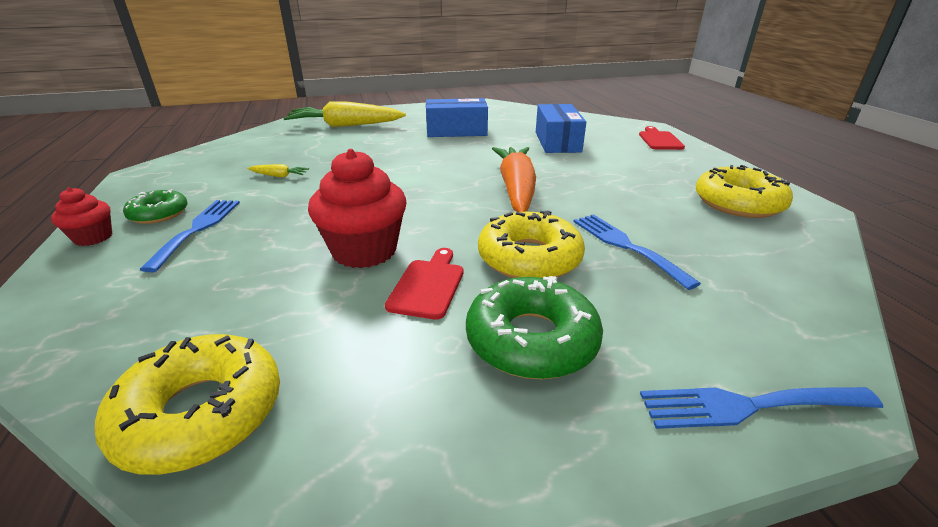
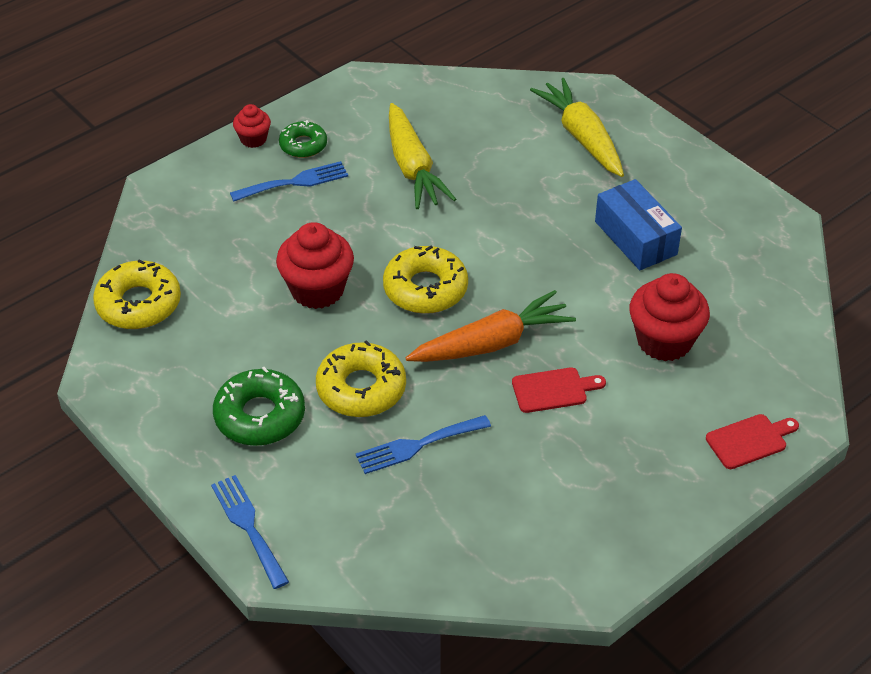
camera: 65 degrees right, 15 degrees up
(279, 176) = (413, 167): yellow carrot -> yellow carrot, size x2.44
(428, 285) = (292, 344): red cutting board -> red cutting board (553, 390)
(557, 142) = (664, 341): blue box -> red cupcake
(625, 246) = (417, 445): blue fork -> blue fork turned 150 degrees counterclockwise
(738, 203) = (569, 525): yellow donut -> yellow donut (425, 288)

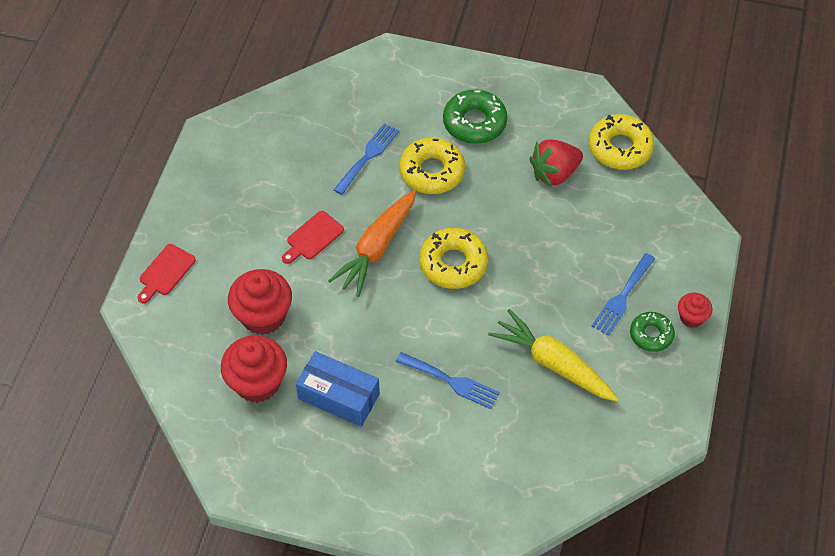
camera: 145 degrees right, 10 degrees up
(234, 316) = (554, 173): none -> red strawberry
(248, 526) = (421, 64): blue fork -> blue fork (452, 381)
(317, 290) = (522, 221): red cupcake -> red cupcake (257, 383)
(581, 137) = (450, 479): yellow carrot -> none

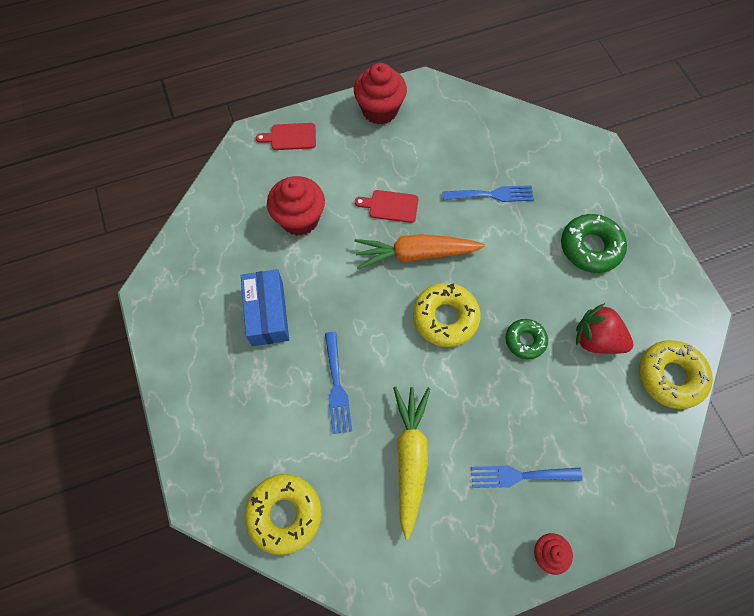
camera: 55 degrees right, 10 degrees up
(257, 383) = (242, 252): red cupcake -> red cupcake (380, 110)
(432, 171) = (517, 247): yellow donut -> yellow donut (284, 514)
(651, 335) = (501, 526): green donut -> green donut (525, 340)

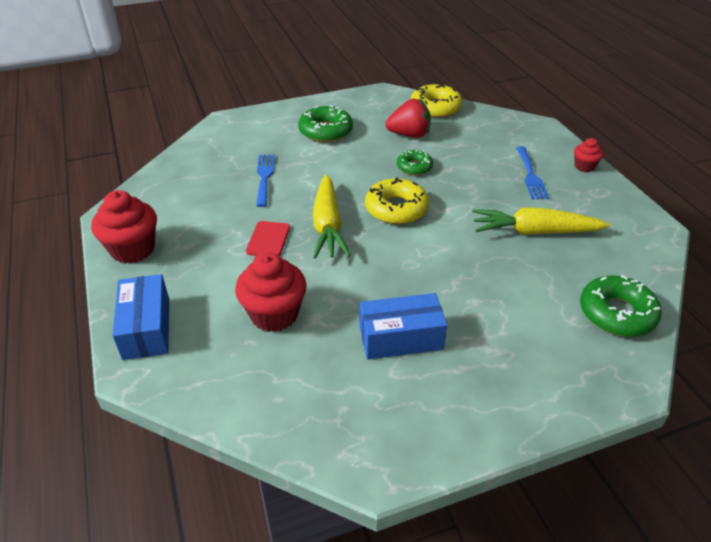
camera: 90 degrees left, 25 degrees down
(284, 514) = (617, 313): yellow donut -> green donut
(290, 137) = (146, 328): red cutting board -> blue box
(337, 387) = (478, 279): blue fork -> none
(415, 254) = (328, 225): orange carrot -> yellow carrot
(596, 339) = (409, 134): red strawberry -> red strawberry turned 120 degrees counterclockwise

